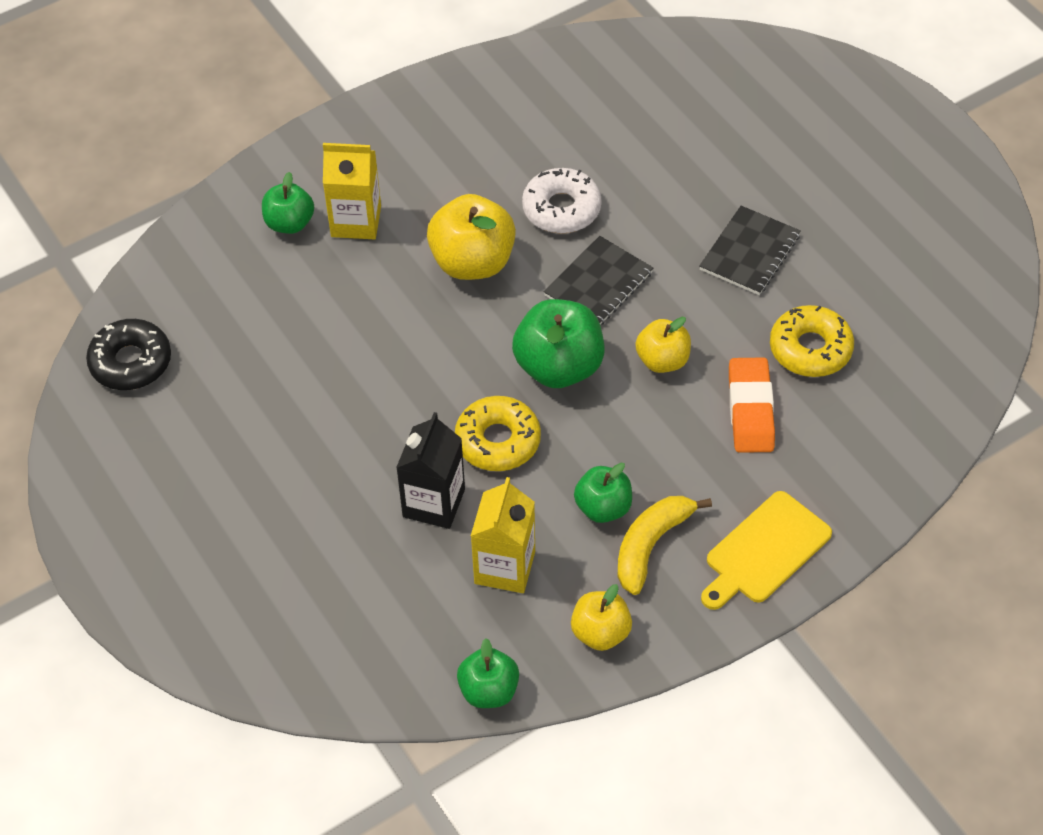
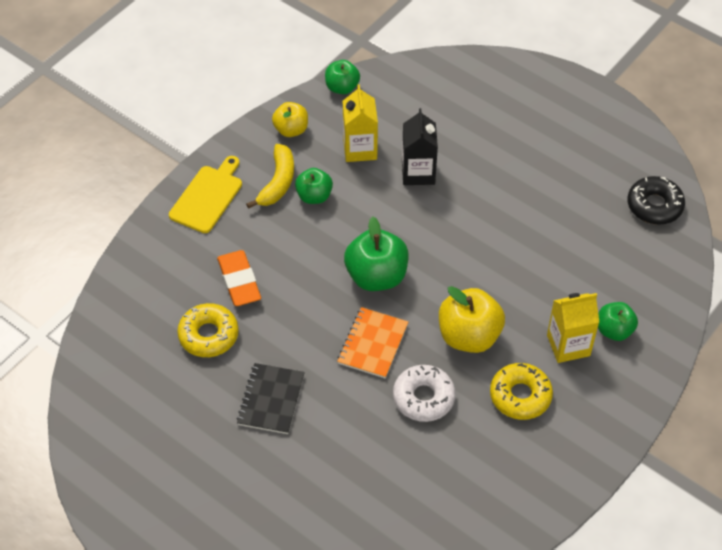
camera: 160 degrees right, 0 degrees up
(498, 441) = (396, 218): yellow donut -> yellow donut (520, 396)
(598, 284) = (373, 344): black notebook -> orange notebook
(662, 360) = (308, 299): yellow apple -> none

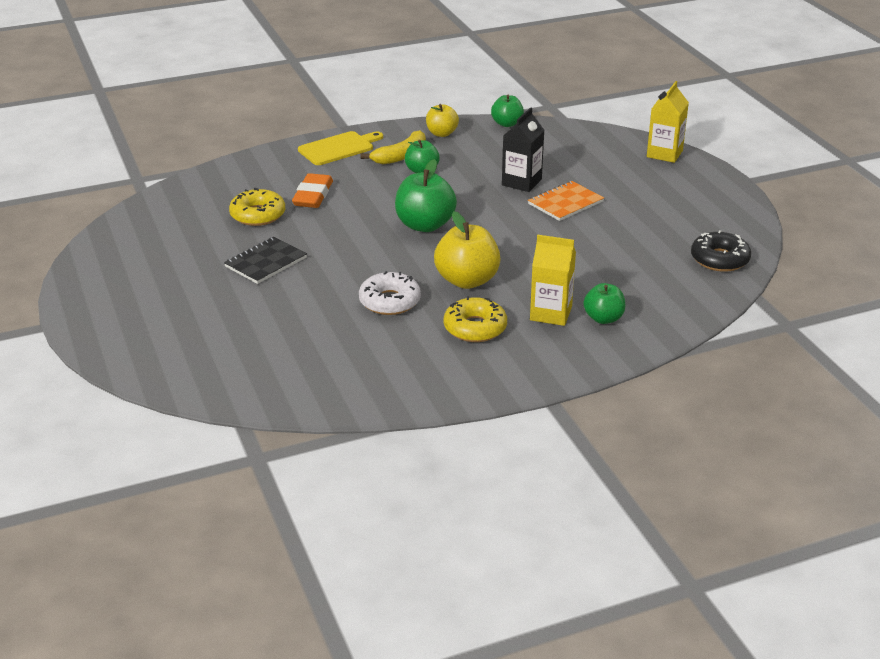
camera: 30 degrees right, 20 degrees down
(360, 149) = (486, 157): yellow carton -> yellow carton (664, 154)
(373, 344) = (381, 259): orange notebook -> orange notebook (565, 203)

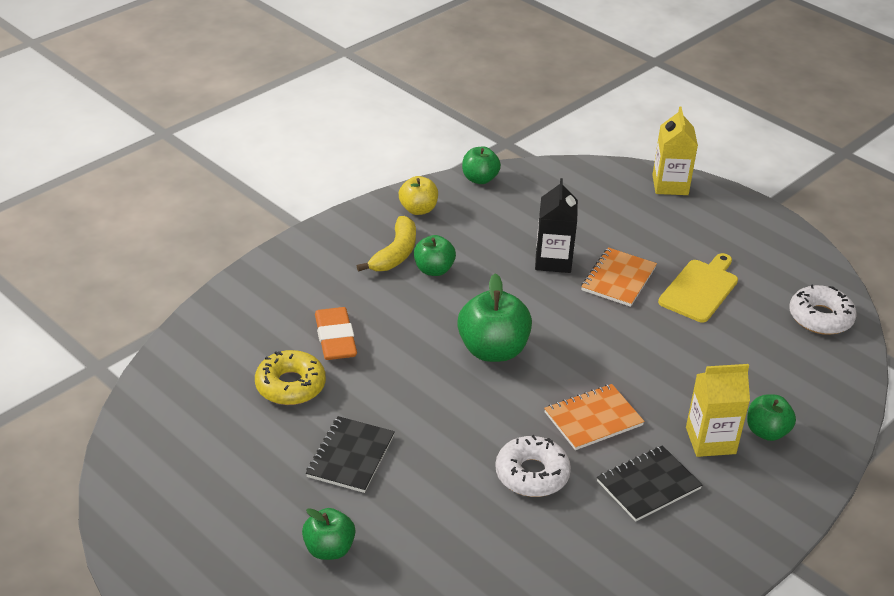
camera: 25 degrees left, 5 degrees up
(206, 308) = (329, 549): none -> green apple
(338, 148) = (315, 258): yellow cutting board -> yellow cutting board (700, 289)
(467, 280) = (593, 419): yellow apple -> orange notebook
(475, 328) = (648, 485): yellow donut -> black notebook
(719, 259) = (820, 317): black donut -> white donut

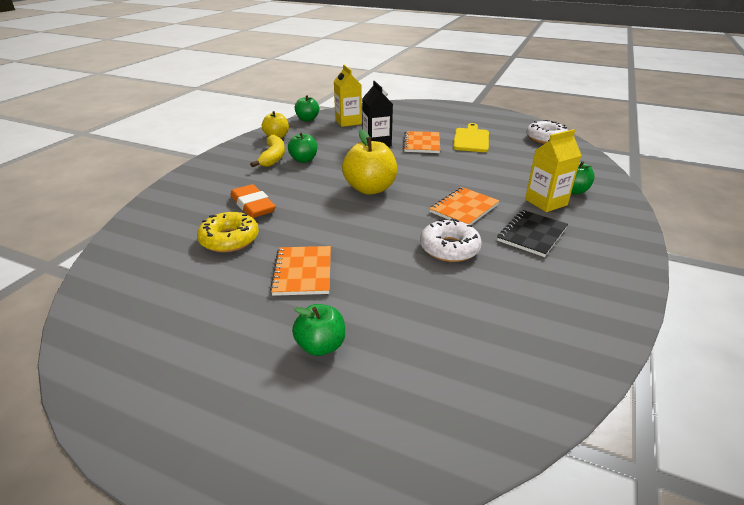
camera: 20 degrees left, 5 degrees down
(350, 456) = (303, 272): black notebook -> orange notebook
(493, 350) = (370, 189): green apple -> yellow apple
(670, 185) = (417, 105): yellow carton -> yellow carton (348, 122)

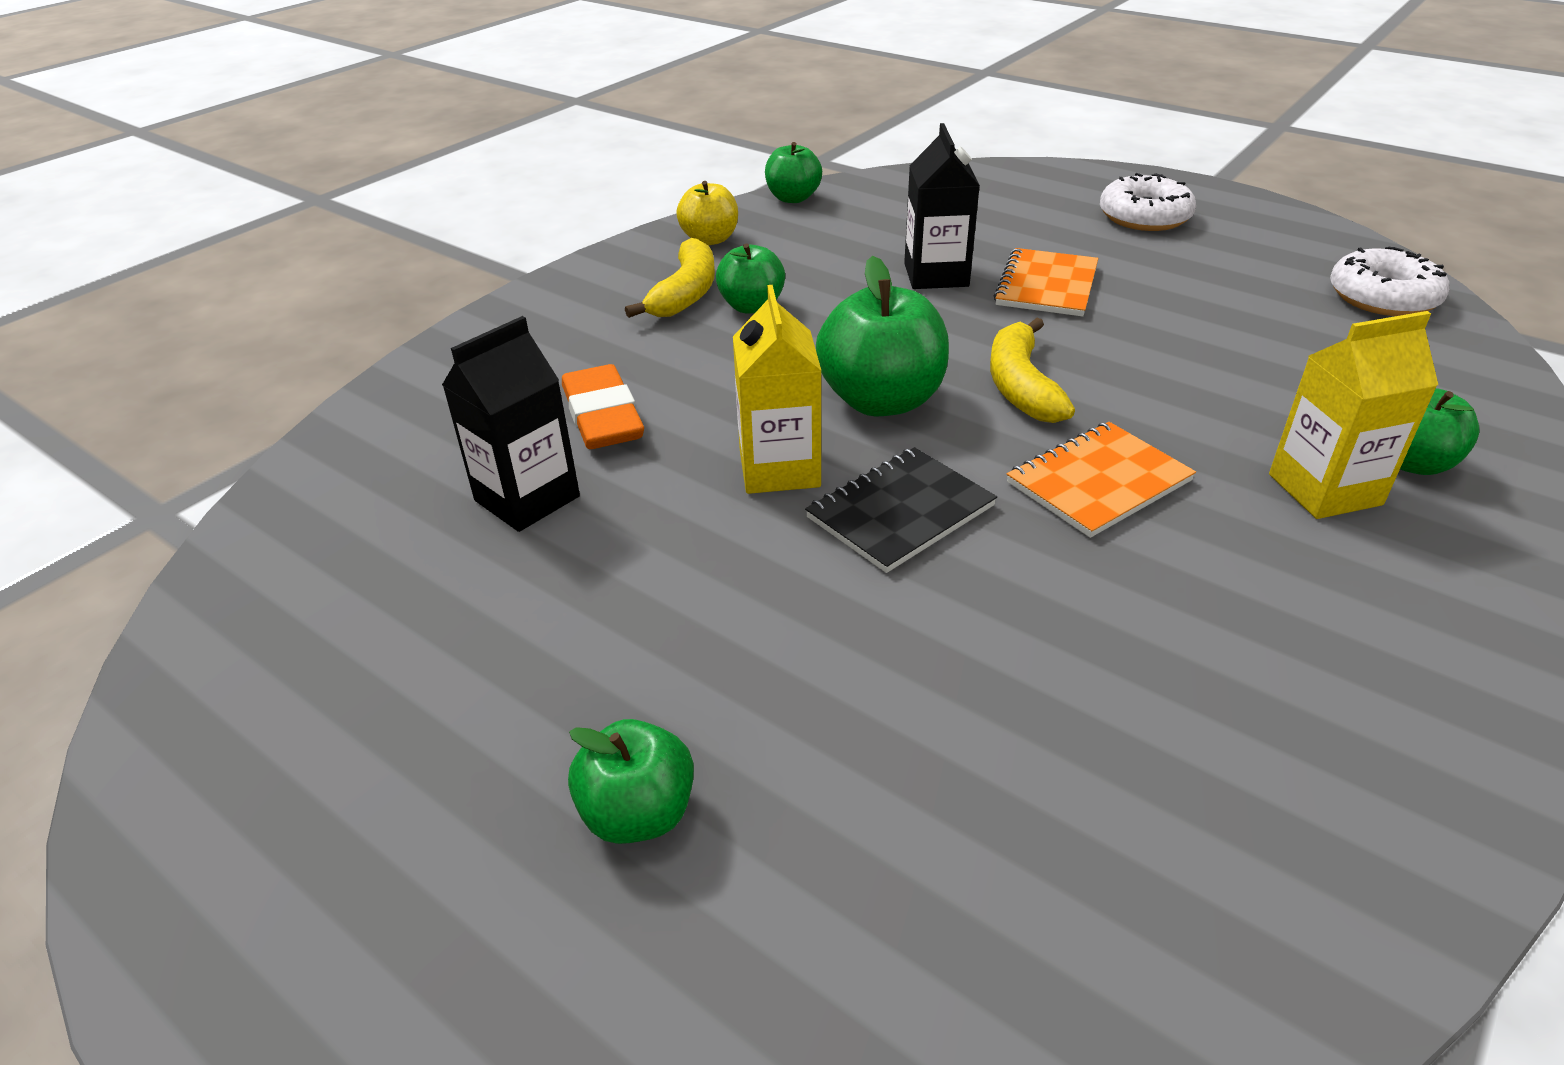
camera: 15 degrees right, 5 degrees up
(229, 239) = (527, 498): yellow donut -> black carton
(303, 272) = (658, 607): orange notebook -> none
(348, 122) = (885, 211): yellow carton -> yellow carton (779, 469)
(370, 189) = (881, 401): yellow apple -> green apple
(423, 179) = (1021, 386): none -> yellow banana
(449, 248) = (1026, 592): white donut -> white donut (1144, 217)
(471, 139) = (1177, 284): yellow cutting board -> none
(532, 234) = (1257, 581): black notebook -> black notebook (900, 512)

